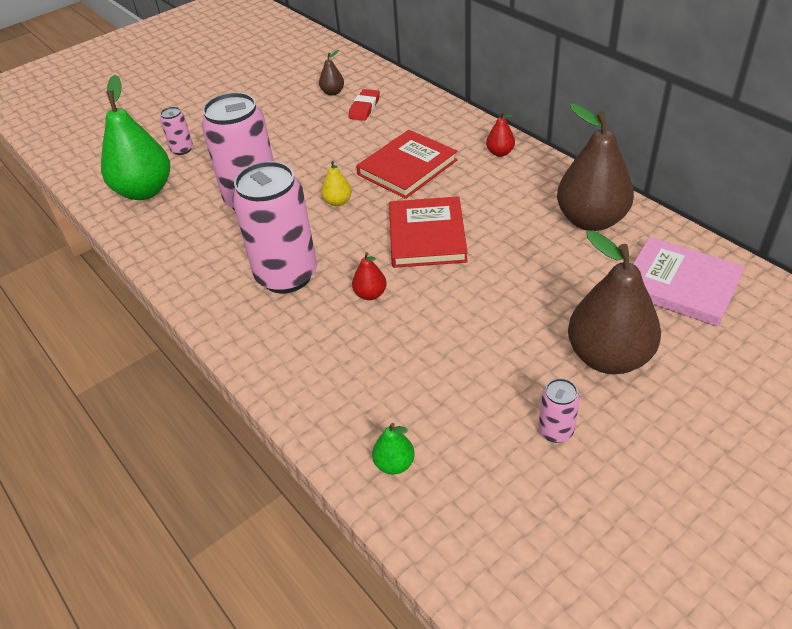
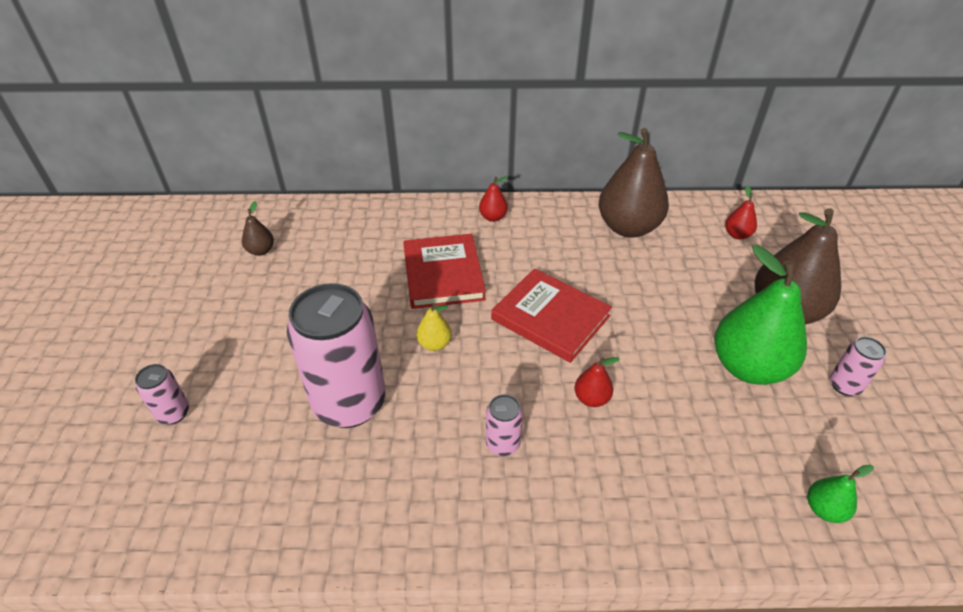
camera: 55 degrees left, 0 degrees up
(145, 191) = (201, 491): green pear -> green pear (748, 367)
(286, 276) = (503, 444): pink can -> pink can, size x0.44
(364, 108) = (318, 247): red eraser -> none
(680, 284) = (737, 235): pink book -> red pear

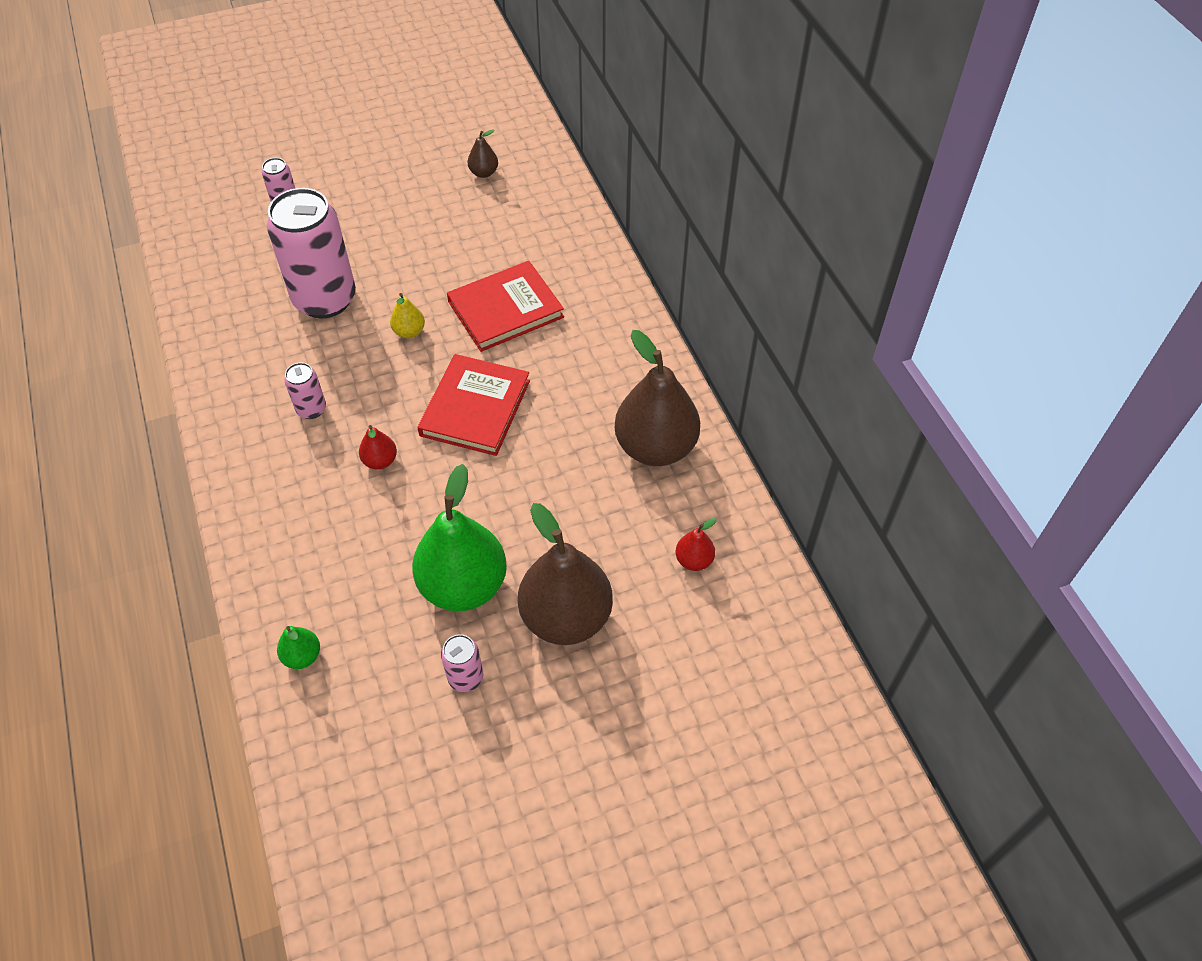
camera: 70 degrees right, 10 degrees up
(493, 217) = (615, 323): red pear -> none

